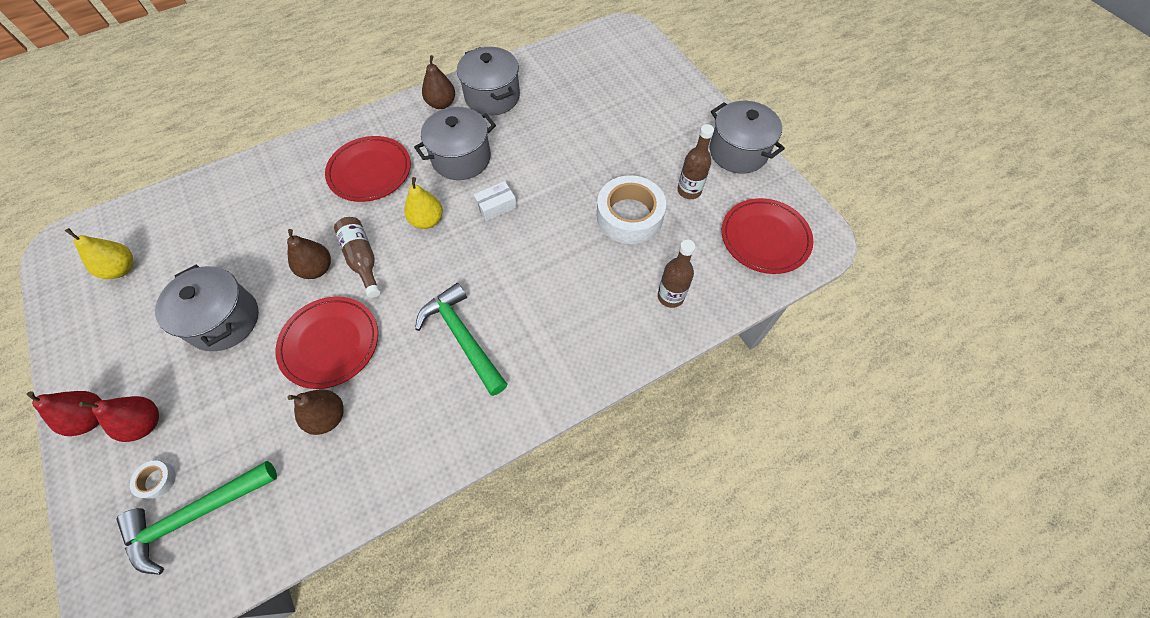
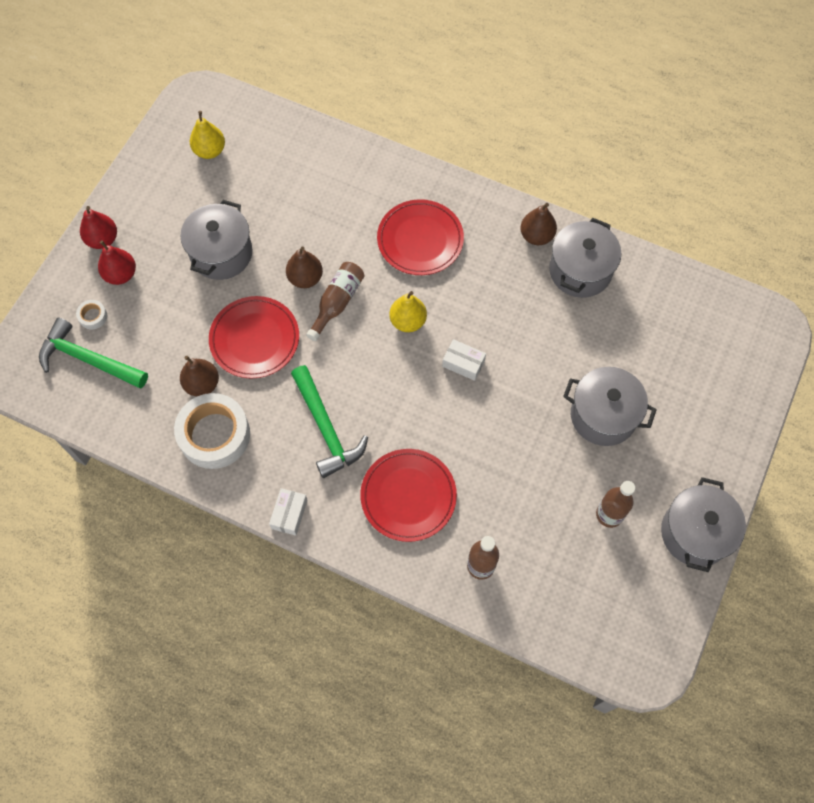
camera: 55 degrees right, 5 degrees up
(461, 158) = (490, 298): grey pot -> grey pot (603, 415)
(463, 337) = (326, 428): green hammer -> green hammer turned 135 degrees clockwise
(515, 418) = (289, 514): none -> white box
(629, 216) = (539, 479): white tape -> white tape (214, 435)
(765, 238) = (607, 614): red plate -> red plate (408, 496)

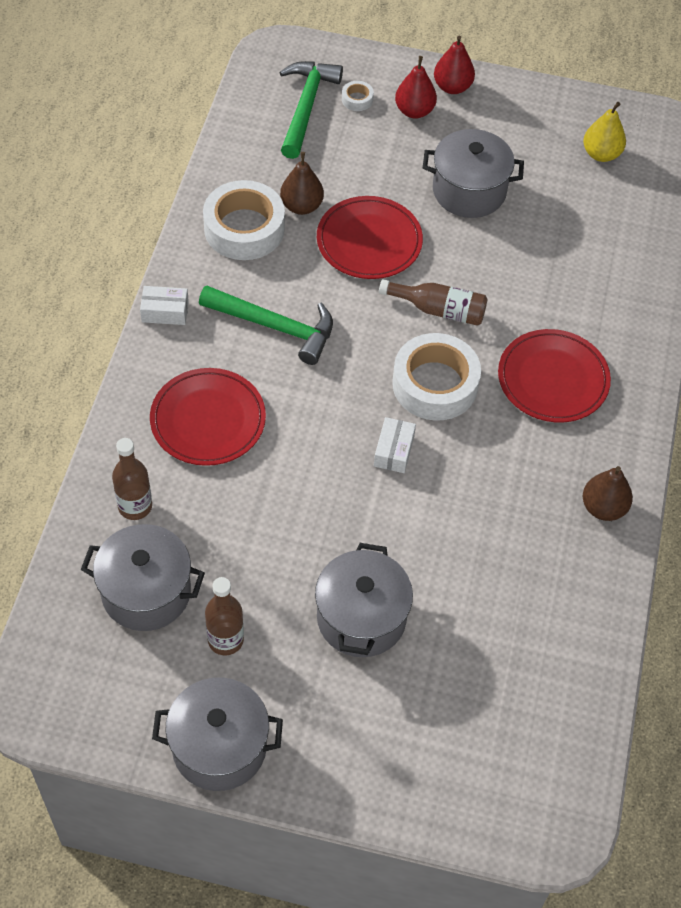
camera: 75 degrees right, 10 degrees down
(305, 278) = (462, 274): brown pear -> none
(326, 428) = (275, 327): green hammer -> green hammer turned 120 degrees counterclockwise
(408, 321) = (435, 384): yellow pear -> white tape
(580, 271) = (567, 566): grey pot -> grey pot (146, 592)

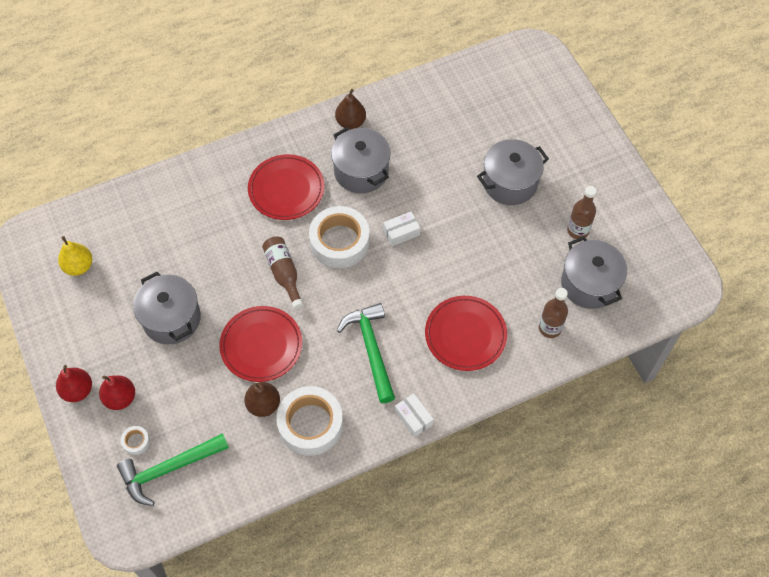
camera: 125 degrees left, 5 degrees up
(219, 747) = (628, 194): grey pot -> grey pot (361, 171)

